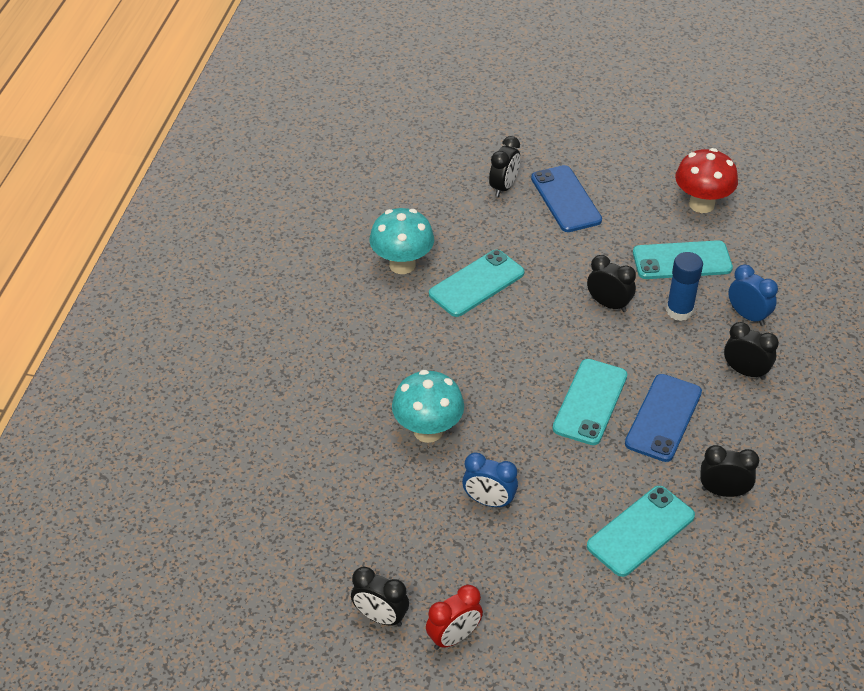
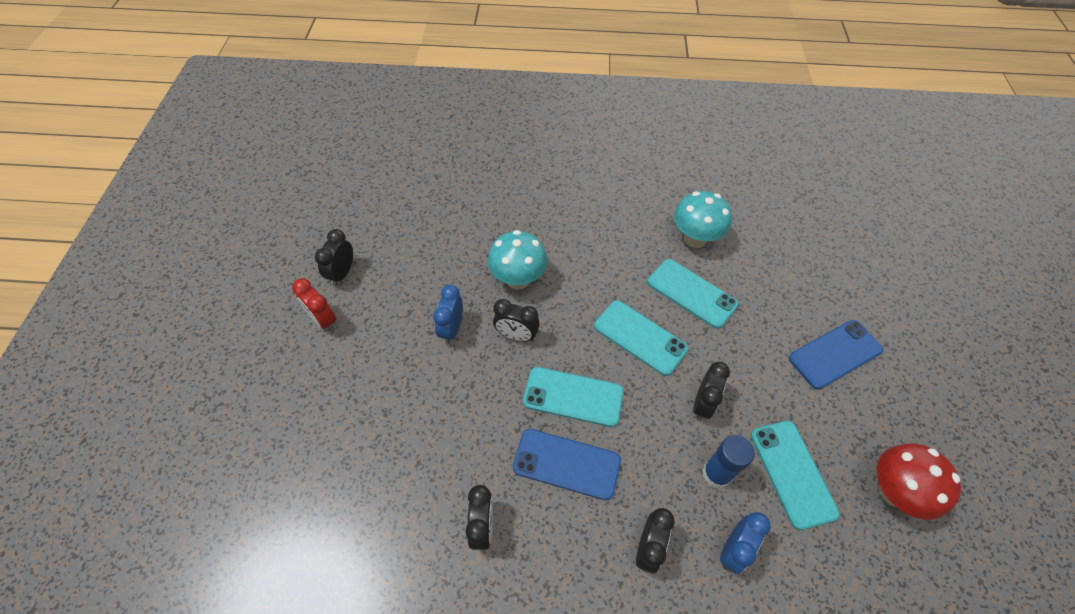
camera: 80 degrees right, 10 degrees up
(504, 187) = (826, 300): black clock -> black clock (516, 336)
(641, 531) = (429, 450): turquoise phone -> turquoise phone (640, 337)

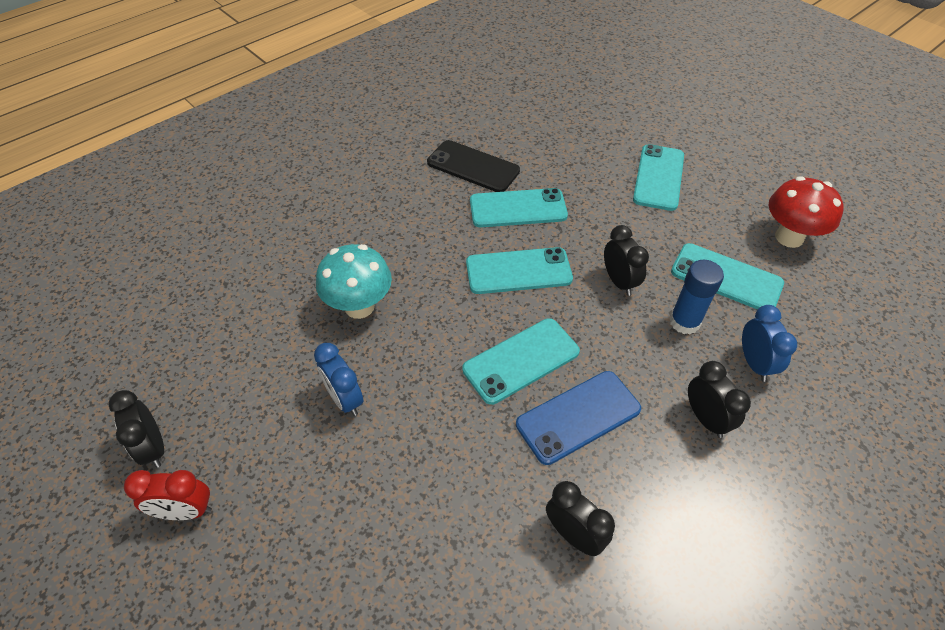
camera: 45 degrees left, 5 degrees down
(516, 336) = (414, 354): black clock -> none
(695, 239) = (473, 167): turquoise mushroom -> black phone
(835, 354) = (658, 177): blue phone -> turquoise phone

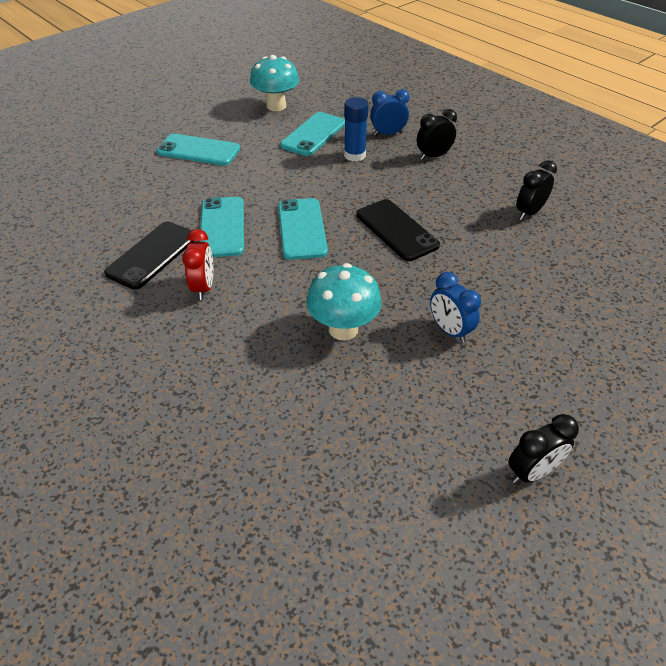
camera: 90 degrees left, 5 degrees down
(185, 511) = (585, 428): red clock -> red clock (204, 287)
(345, 399) = (449, 330): blue clock -> blue clock turned 90 degrees clockwise
(521, 360) = (396, 230): turquoise phone -> black phone
(578, 417) = (442, 206): blue phone -> none
(619, 282) = (316, 179): black clock -> none
(789, 237) = (276, 106): red mushroom -> turquoise mushroom

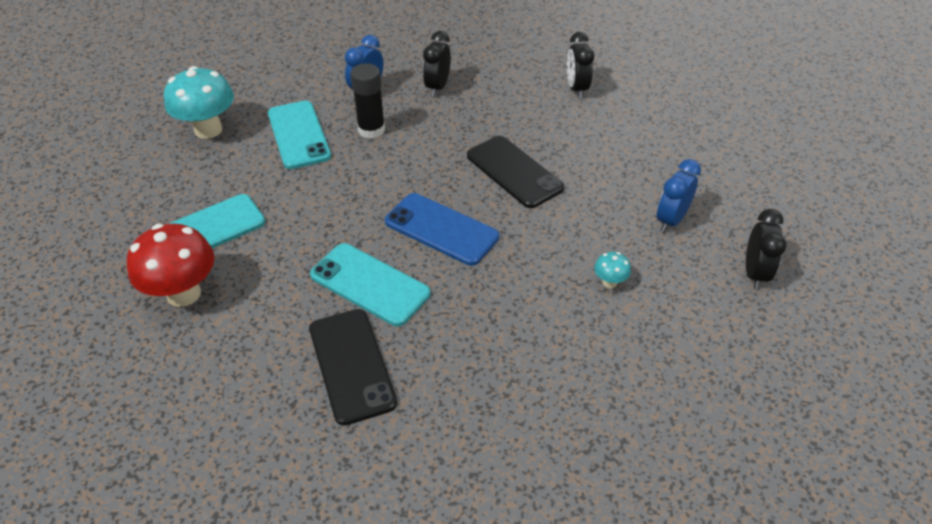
camera: 50 degrees left, 0 degrees up
(146, 170) = (184, 293): none -> red mushroom
(204, 287) = (452, 349): red clock -> none
(302, 229) = (441, 229): turquoise phone -> blue phone
(343, 329) = (609, 282): turquoise mushroom -> turquoise mushroom, size x0.45
(354, 155) = (371, 130): blue glue stick -> black glue stick
(396, 230) = (514, 172): black phone -> black phone turned 45 degrees clockwise
(449, 330) = (670, 220): blue clock -> blue clock turned 120 degrees clockwise
(532, 471) = (848, 270): black clock -> black clock (754, 273)

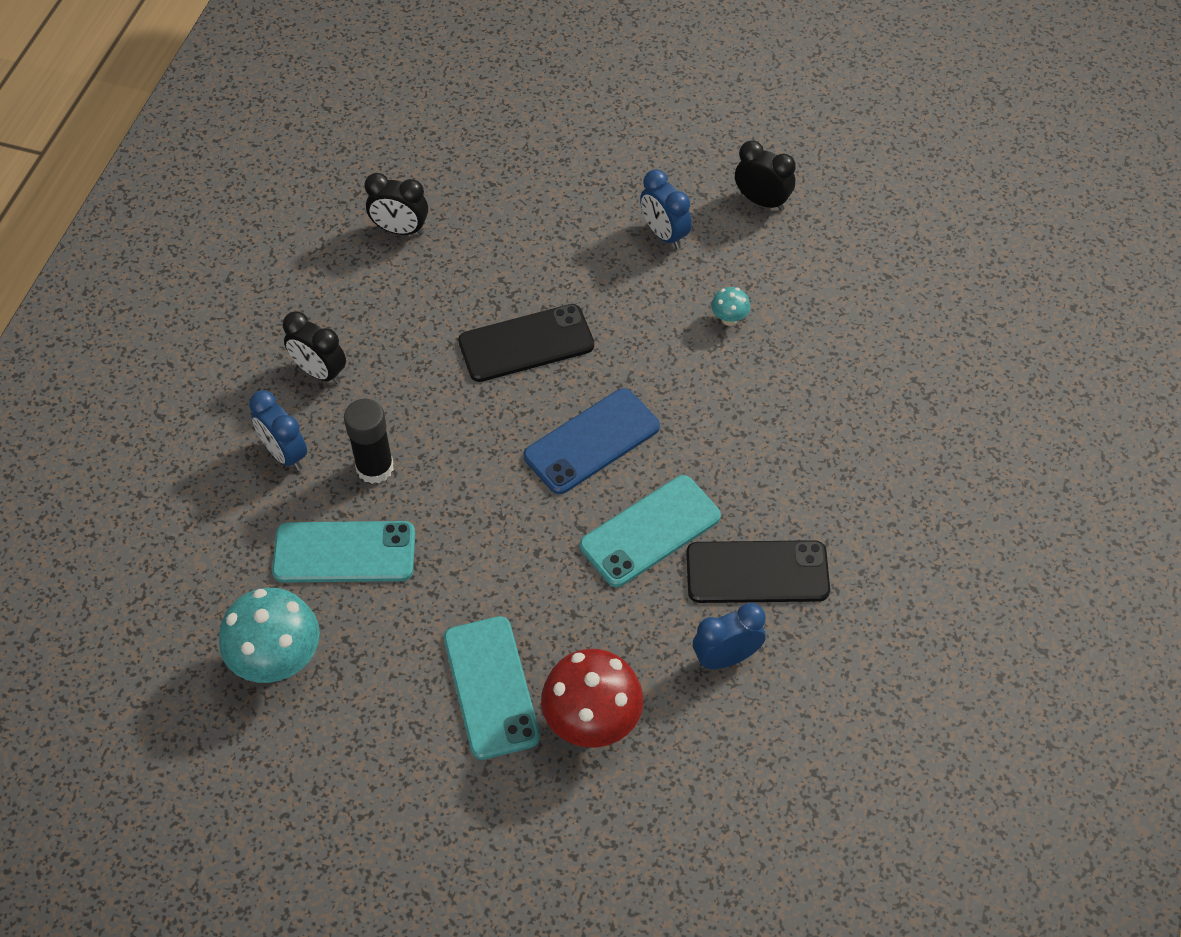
camera: 70 degrees left, 10 degrees up
(260, 364) = (726, 657): none -> blue clock

